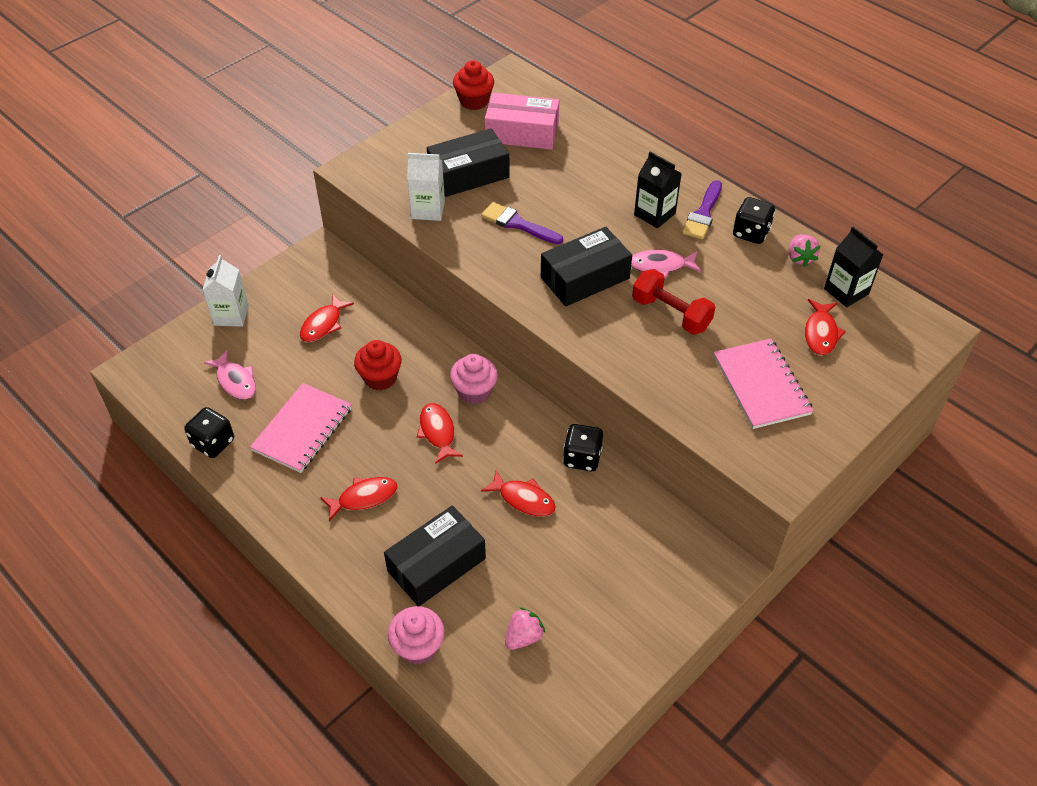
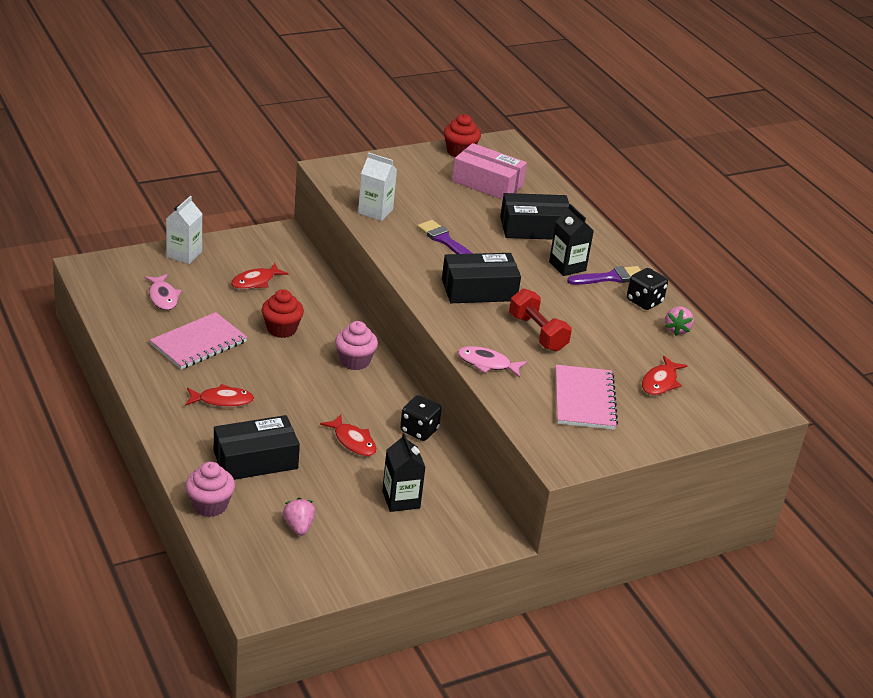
camera: 15 degrees right, 15 degrees down
(213, 443) = (123, 331): black dice -> none
(438, 432) = (308, 378): red fish -> none
(468, 174) = (424, 198): black box -> black box (534, 228)
(523, 637) = (298, 526): pink strawberry -> pink strawberry turned 75 degrees counterclockwise
(660, 266) = (549, 300): pink fish -> pink fish (487, 364)
(703, 214) = (610, 277): purple brush -> purple brush turned 150 degrees counterclockwise
(846, 291) = (703, 362): black carton -> black carton (401, 499)

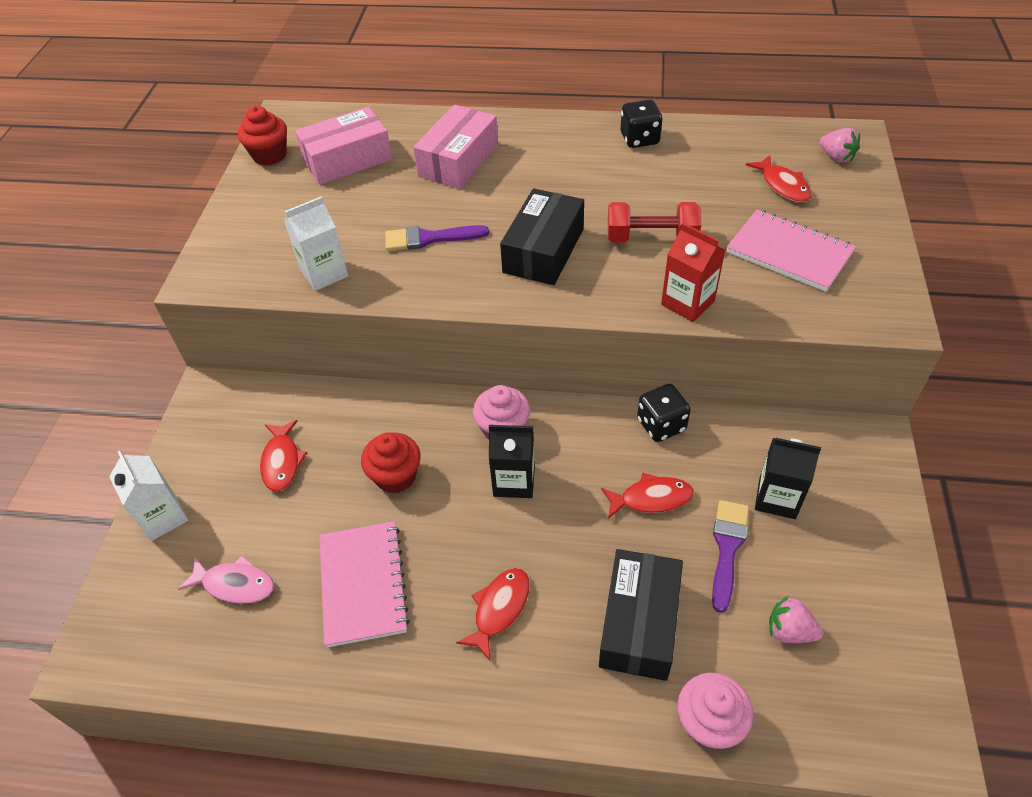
camera: 50 degrees left, 15 degrees up
(487, 364) = (687, 303): pink fish -> red carton
(534, 228) = (458, 160): black box -> pink box
(567, 266) = (544, 166): black carton -> black carton (514, 481)
(610, 277) = (584, 144): purple brush -> purple brush (727, 548)
(677, 329) = (699, 138): pink strawberry -> pink strawberry (836, 157)

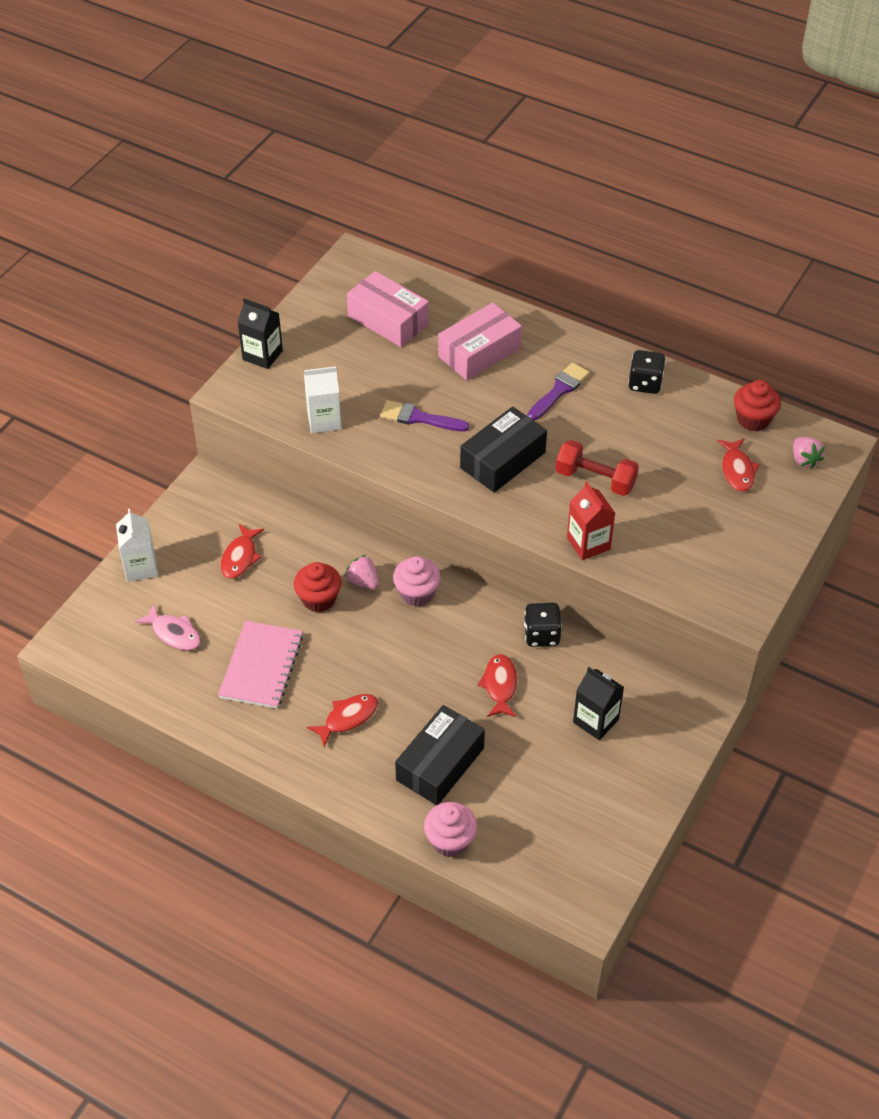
camera: 20 degrees right, 0 degrees up
(269, 155) = (326, 294): red cupcake -> red cupcake (753, 419)
(347, 159) = (388, 320): pink box -> pink box turned 45 degrees clockwise
(514, 481) = (404, 635): black carton -> black carton (262, 355)
(651, 498) = (500, 686): red fish -> red fish turned 105 degrees counterclockwise
(727, 548) = (534, 740): purple brush -> purple brush (559, 390)
(789, 252) = (698, 531): pink notebook -> none
(789, 631) = (543, 809): pink strawberry -> pink strawberry (363, 581)

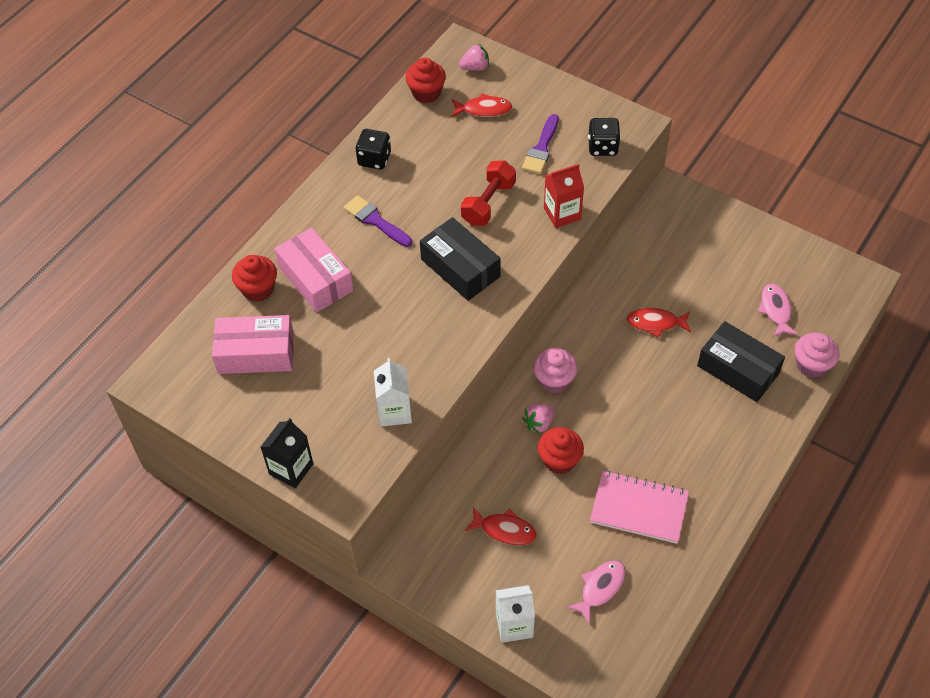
camera: 85 degrees left, 5 degrees up
(347, 718) = (694, 437): red fish -> none
(388, 320) = (256, 353): pink box -> pink box turned 45 degrees clockwise
(419, 418) = (399, 331): purple brush -> purple brush (541, 148)
(463, 313) = (258, 289): none -> red cupcake
(529, 808) = (775, 310): none -> pink fish
(541, 635) = (601, 290): black dice -> black dice (602, 147)
(595, 721) = (688, 260): black carton -> none

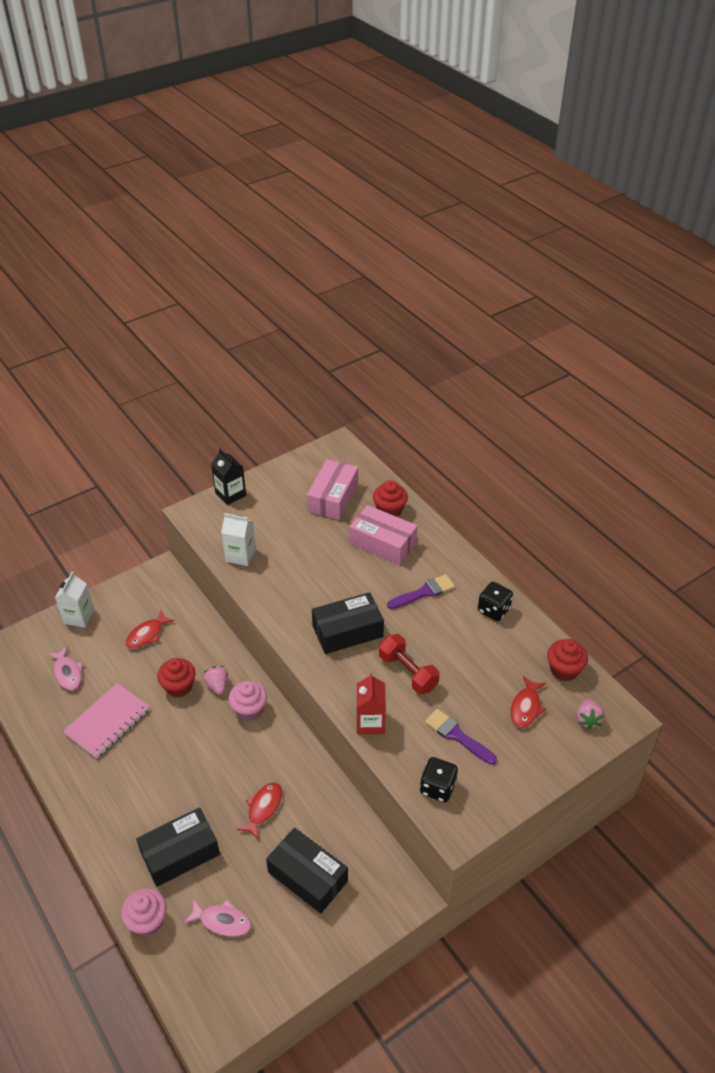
camera: 110 degrees right, 10 degrees down
(316, 279) = (383, 543): pink box -> pink box turned 45 degrees clockwise
(699, 265) = (308, 876): none -> black box

